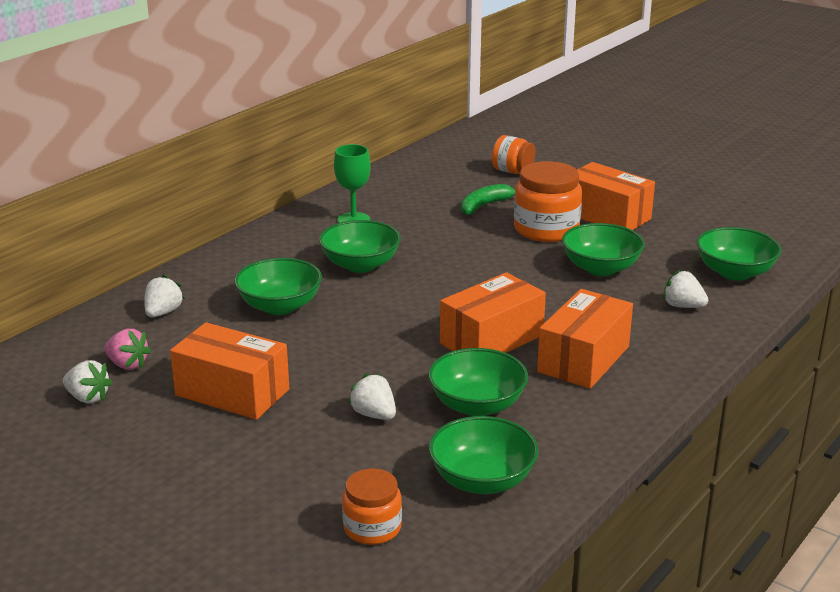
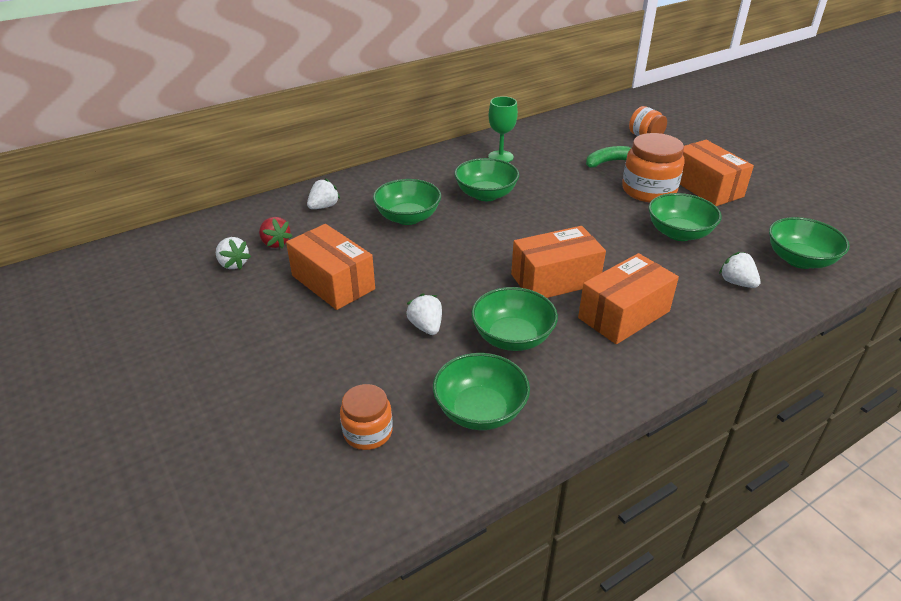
camera: 20 degrees right, 10 degrees up
(127, 364) = (275, 243): pink strawberry -> red strawberry

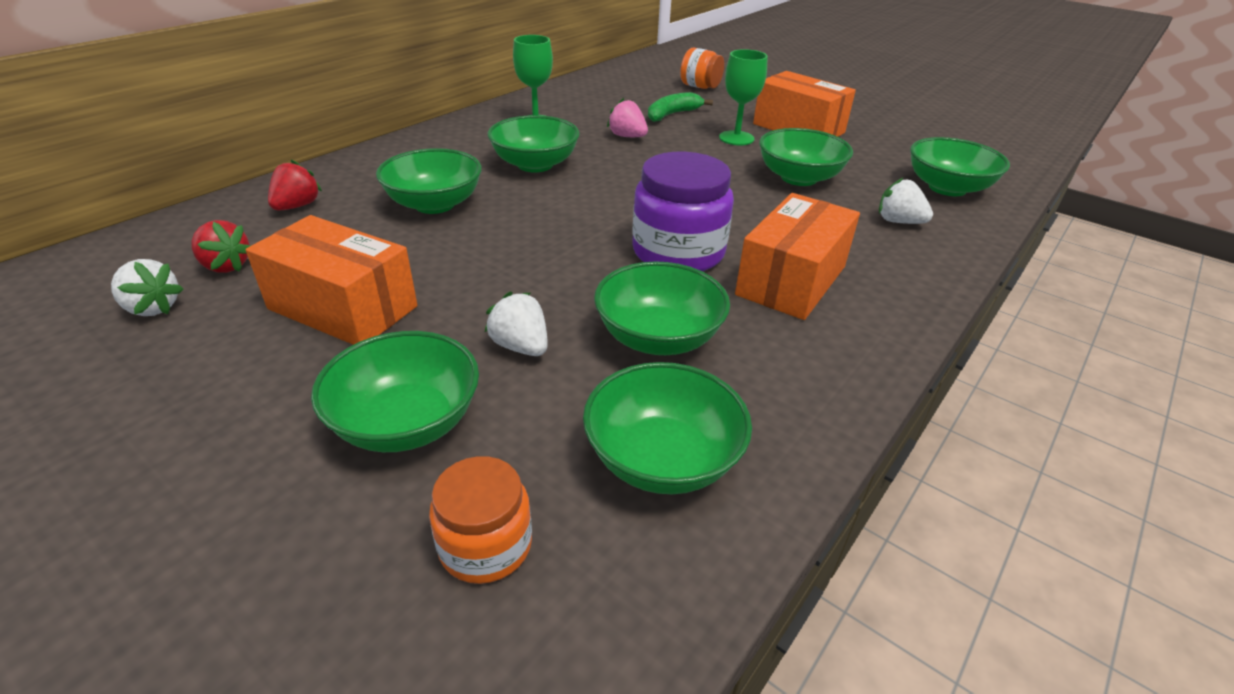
camera: 20 degrees left, 0 degrees up
(324, 206) = (297, 206): white strawberry -> red strawberry
(348, 359) = (407, 422): none -> green bowl
(555, 279) = (678, 252): orange box -> purple jar
(563, 178) = (627, 136): none -> pink strawberry
(648, 190) = (736, 138): orange jar -> green goblet

